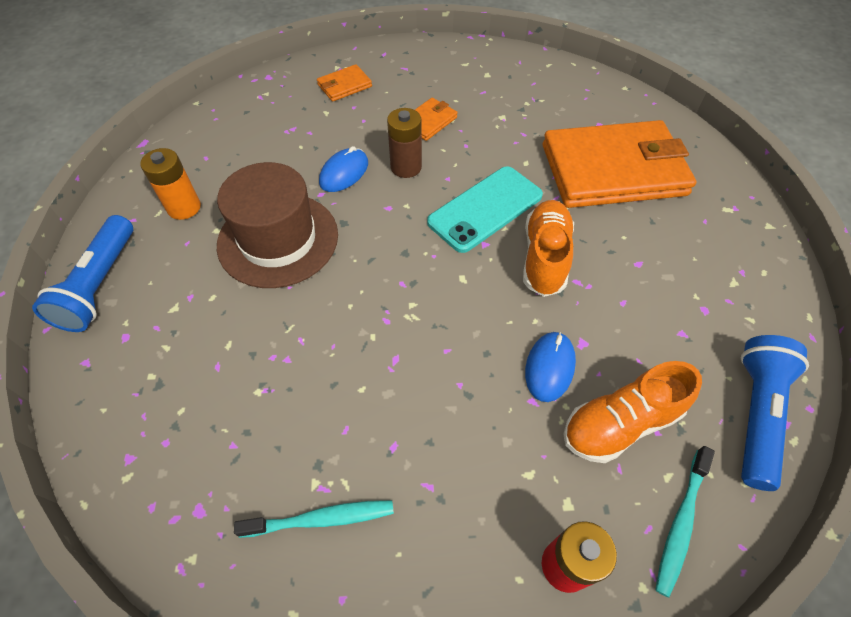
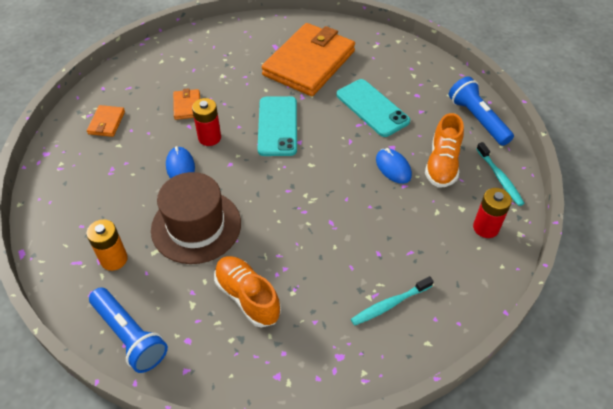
camera: 50 degrees left, 5 degrees down
(321, 518) = (390, 304): turquoise toothbrush -> turquoise toothbrush turned 150 degrees counterclockwise
(406, 167) = (209, 138): brown battery -> red battery
(544, 257) = (332, 125): orange shoe -> orange shoe (247, 297)
(621, 277) = (372, 108): none -> turquoise phone

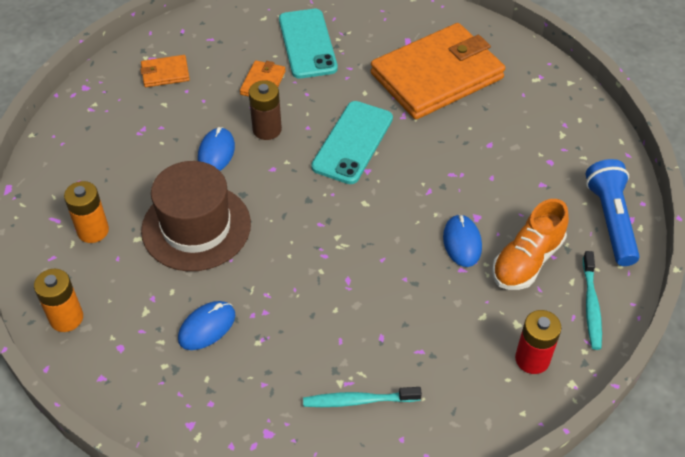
camera: 25 degrees right, 0 degrees up
(107, 123) = (165, 73): orange wallet -> orange wallet turned 45 degrees clockwise
(130, 335) = (66, 318): blue flashlight -> orange battery
(209, 138) = (267, 130): red battery -> brown battery
(247, 297) = (207, 327): orange shoe -> blue mouse
(372, 108) = (482, 159): turquoise phone -> turquoise phone (307, 44)

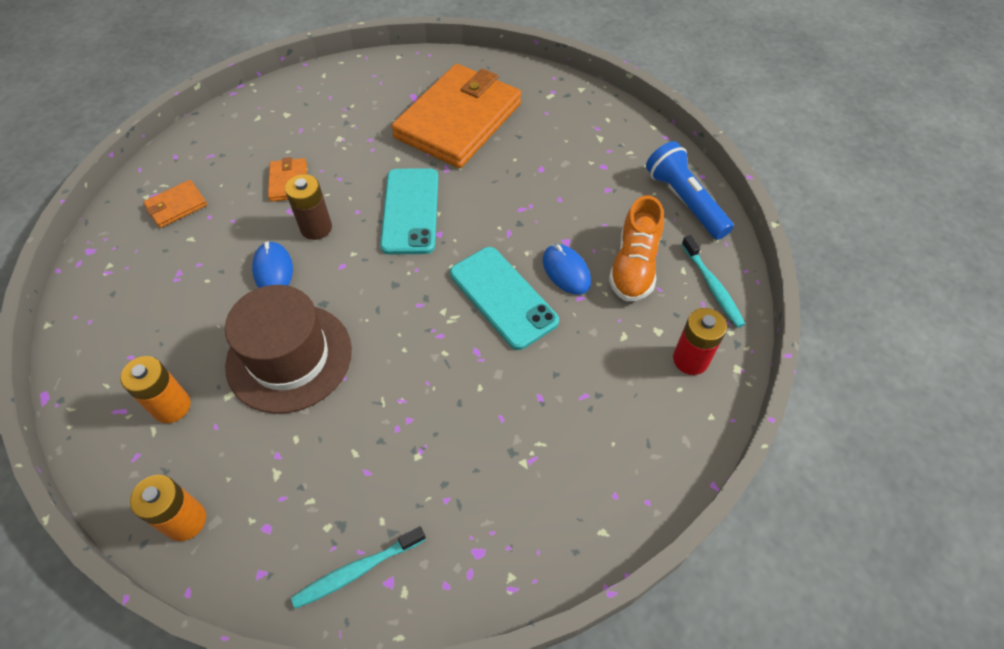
camera: 25 degrees left, 5 degrees up
(207, 327) = (354, 463): blue mouse -> none
(307, 44) = (316, 129): turquoise phone -> turquoise phone (503, 297)
(358, 401) = (552, 474): turquoise toothbrush -> turquoise toothbrush (357, 570)

